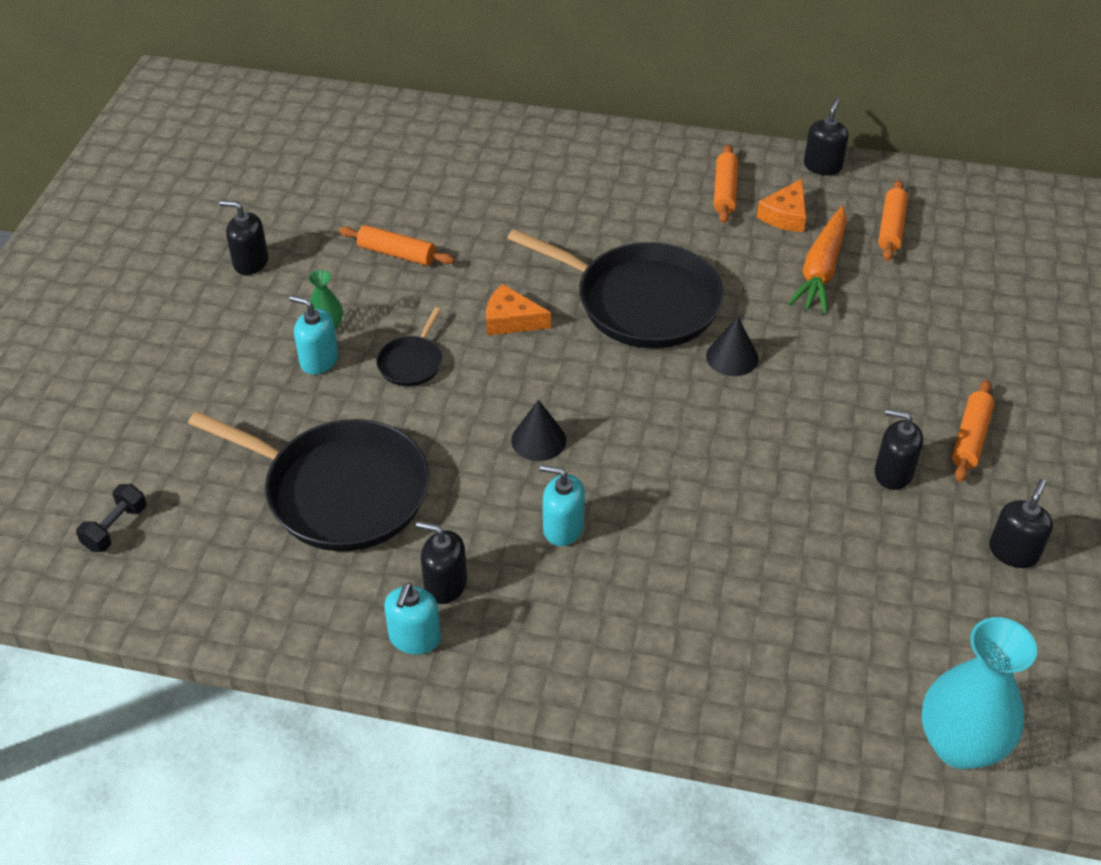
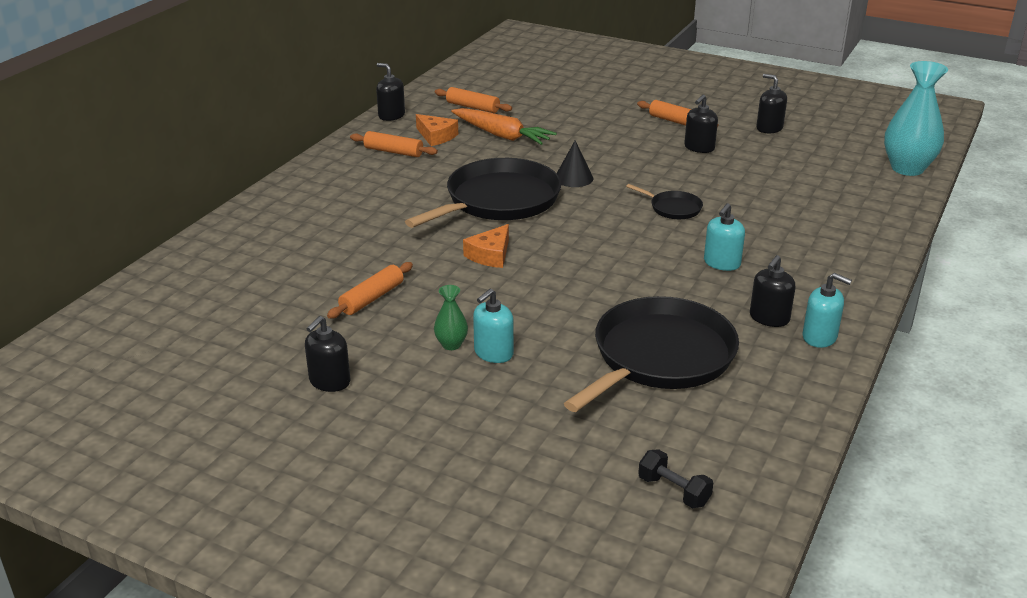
camera: 75 degrees left, 15 degrees down
(412, 362) = (519, 306): black pan -> black pan (673, 208)
(538, 440) = (630, 261): black cone -> none

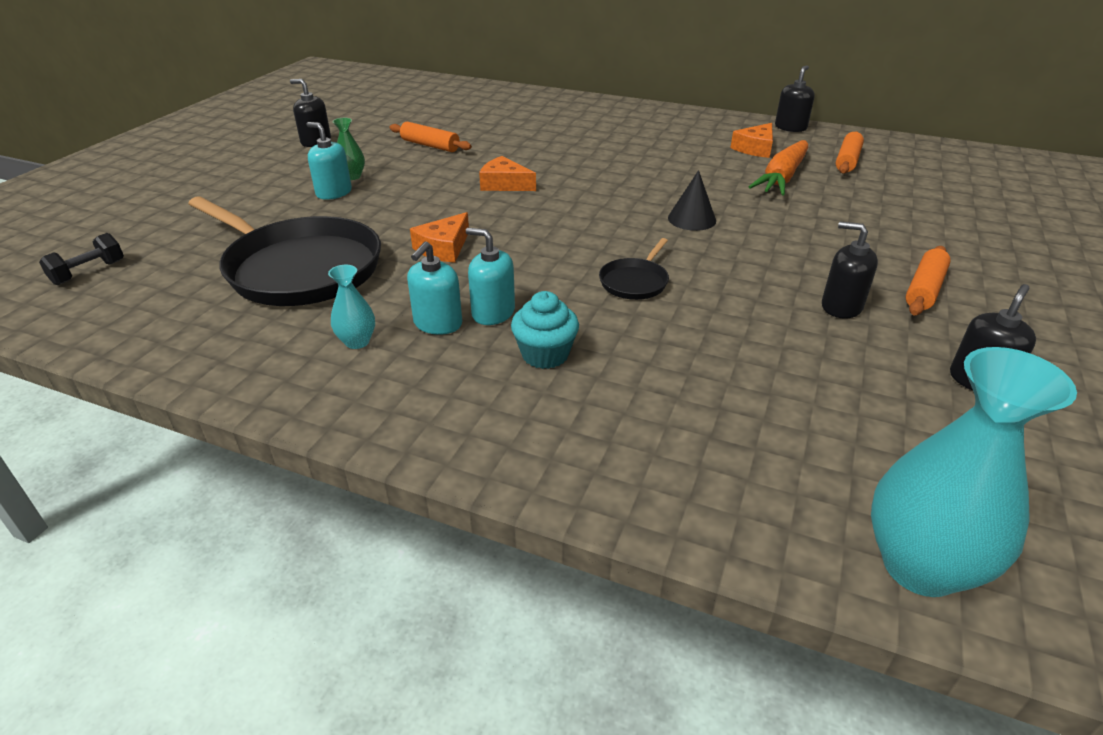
camera: 85 degrees right, 5 degrees up
(393, 152) = (706, 134): orange rolling pin -> none
(498, 200) = (619, 183): black pan -> none
(620, 285) = (444, 248): none -> orange cheese
(769, 318) = (357, 342): black soap dispenser -> turquoise vase
(770, 245) = (545, 354): none -> turquoise cupcake
(819, 337) = (303, 379): turquoise soap dispenser -> turquoise soap dispenser (437, 323)

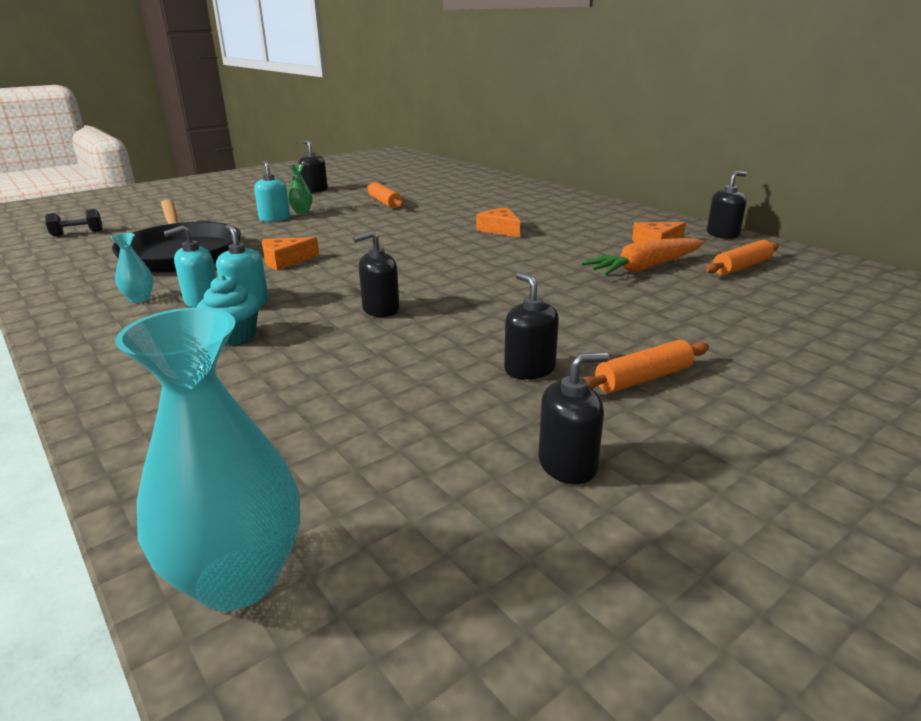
camera: 30 degrees right, 10 degrees down
(504, 184) = (395, 232): orange cheese -> orange cheese (500, 229)
(635, 282) = (380, 309): black pan -> black soap dispenser
(691, 219) = (504, 280): black cone -> none

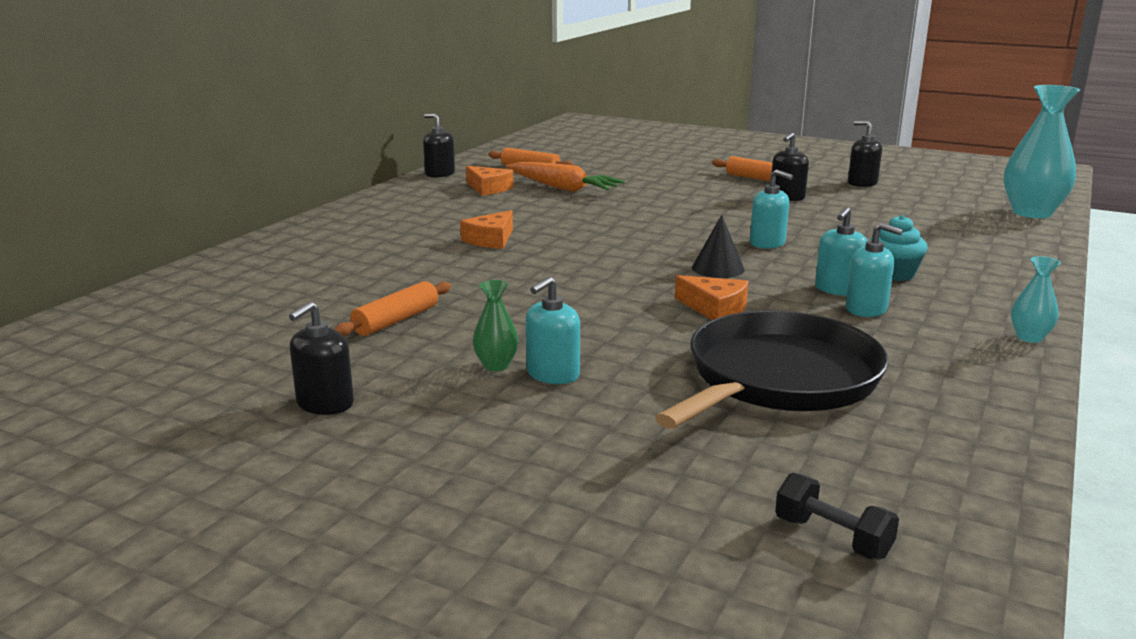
camera: 115 degrees left, 5 degrees down
(139, 299) = (914, 340): turquoise vase -> turquoise vase (1029, 337)
(350, 277) = (718, 268): none -> black cone
(380, 309) = (767, 243): black soap dispenser -> turquoise soap dispenser

